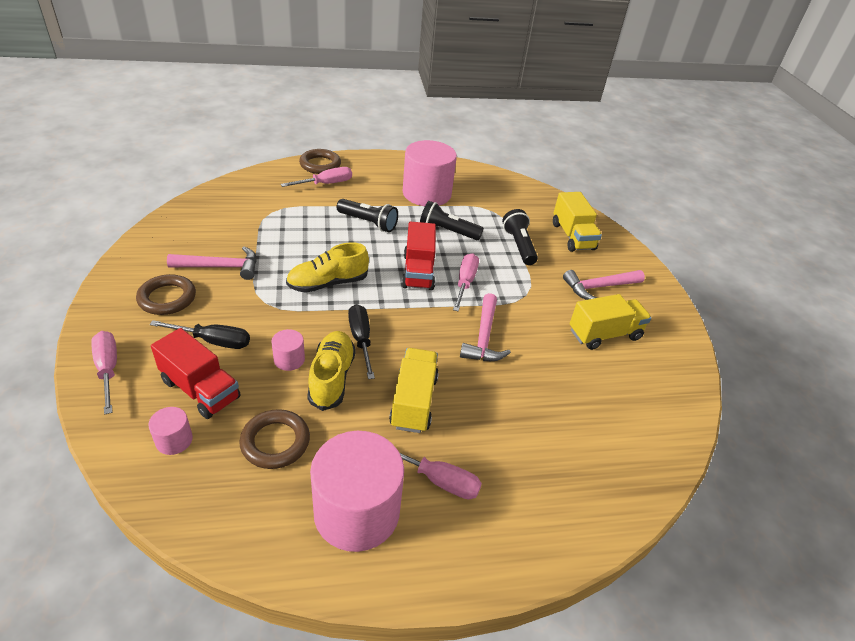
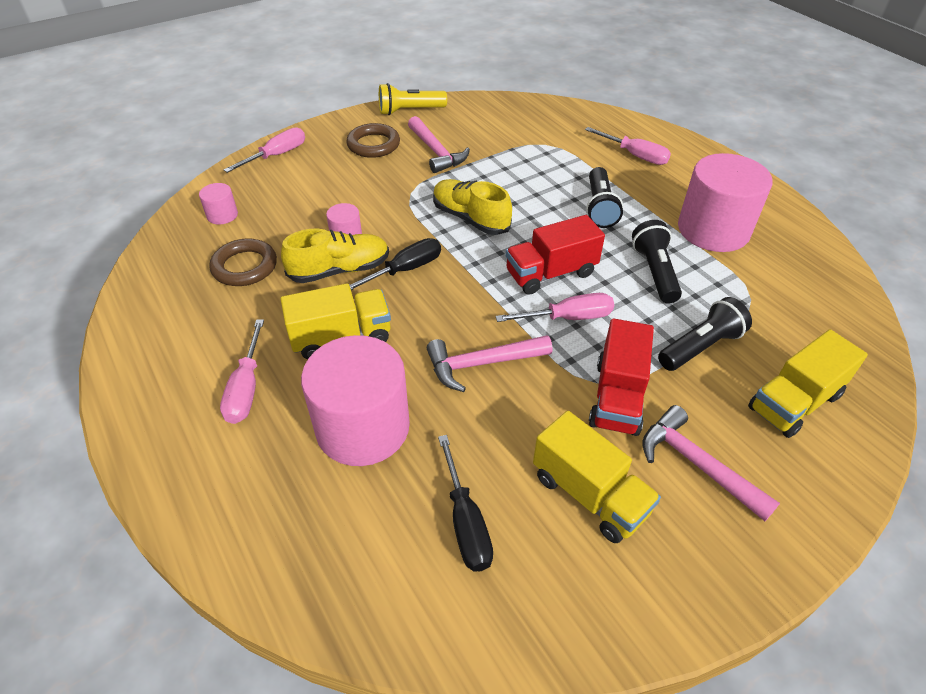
camera: 70 degrees right, 5 degrees up
(137, 258) = (410, 111): none -> yellow flashlight
(200, 389) = (281, 205): red truck -> red truck (617, 397)
(213, 341) = (340, 188): black screwdriver -> black screwdriver (466, 522)
(320, 165) = (665, 139): brown ring -> none
(357, 512) = (188, 344): pink cylinder -> pink cylinder (363, 427)

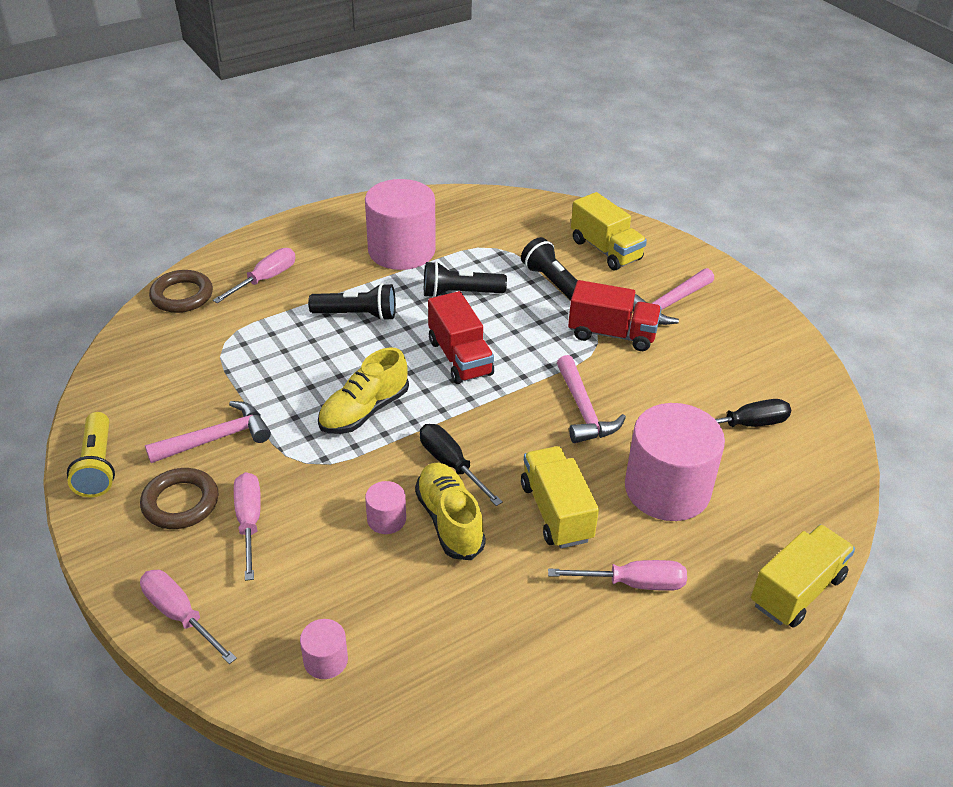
camera: 90 degrees left, 5 degrees down
(245, 267) = (439, 615): brown ring -> brown ring (182, 296)
(568, 318) = (521, 352): pink screwdriver -> pink screwdriver (249, 522)
(589, 494) = (706, 358): yellow truck -> yellow truck (796, 590)

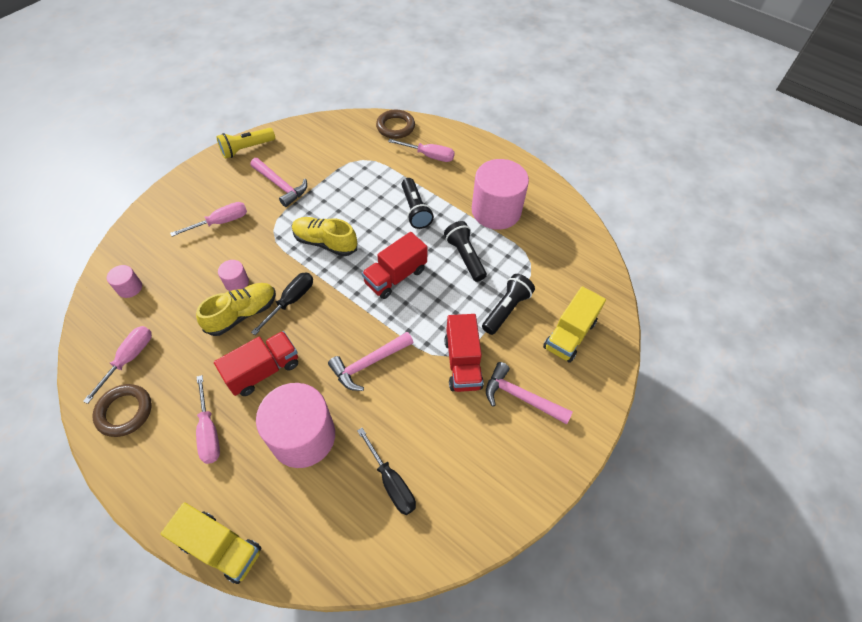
camera: 70 degrees right, 15 degrees up
(180, 503) = (228, 190): brown ring -> brown ring (124, 412)
(180, 615) = (152, 218): pink screwdriver -> pink screwdriver (129, 358)
(556, 512) = (263, 370): yellow truck -> red truck

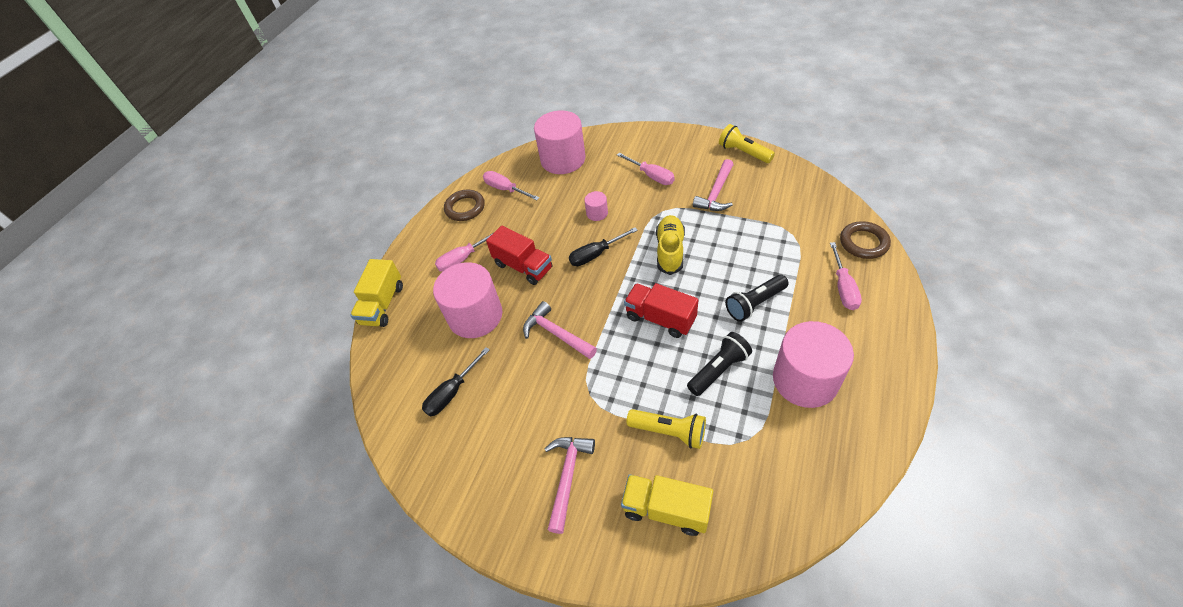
camera: 80 degrees right, 5 degrees down
(129, 288) = (563, 159): pink cylinder -> pink cylinder, size x2.28
(129, 358) = (505, 189): pink screwdriver -> pink screwdriver turned 150 degrees counterclockwise
(242, 314) = (569, 230): yellow shoe -> none
(291, 301) = (596, 254): black screwdriver -> black screwdriver turned 135 degrees clockwise
(462, 363) = (586, 410): red truck -> none
(506, 309) = (669, 432): black flashlight -> yellow flashlight

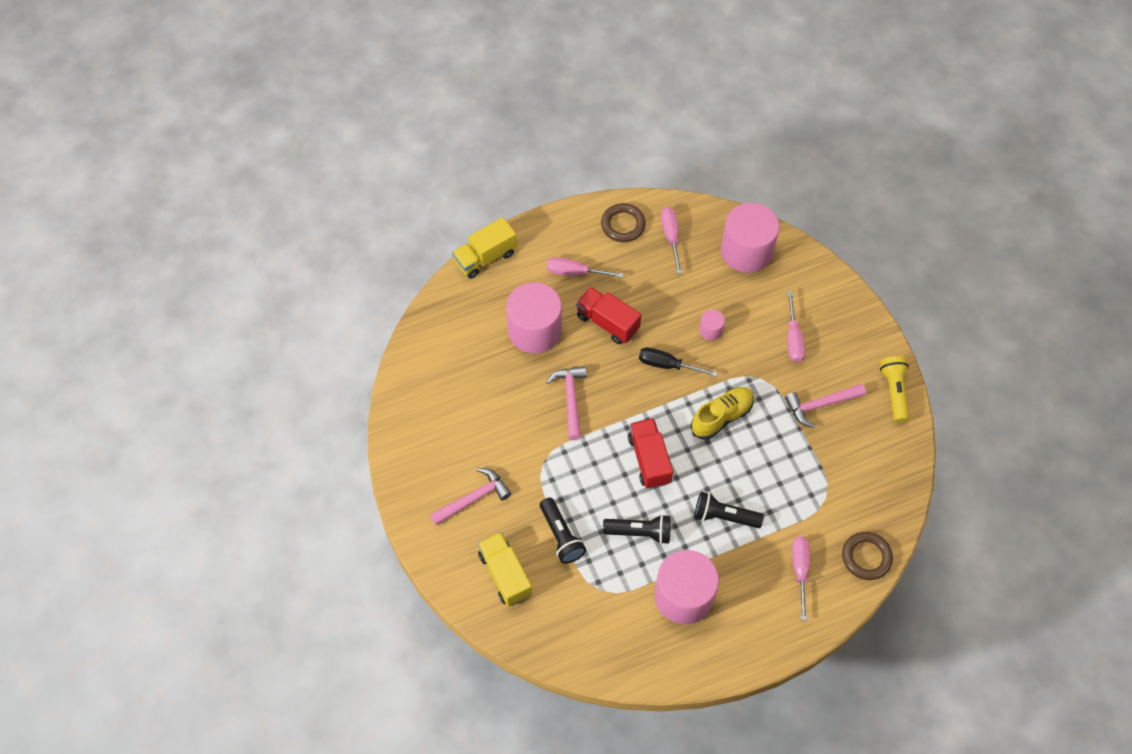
camera: 40 degrees right, 10 degrees up
(452, 392) = (464, 373): black screwdriver -> none
(523, 266) = (607, 322): red truck -> red truck turned 135 degrees clockwise
(669, 432) = (561, 536): yellow flashlight -> black flashlight
(843, 288) = (800, 570): pink screwdriver -> pink screwdriver turned 135 degrees clockwise

